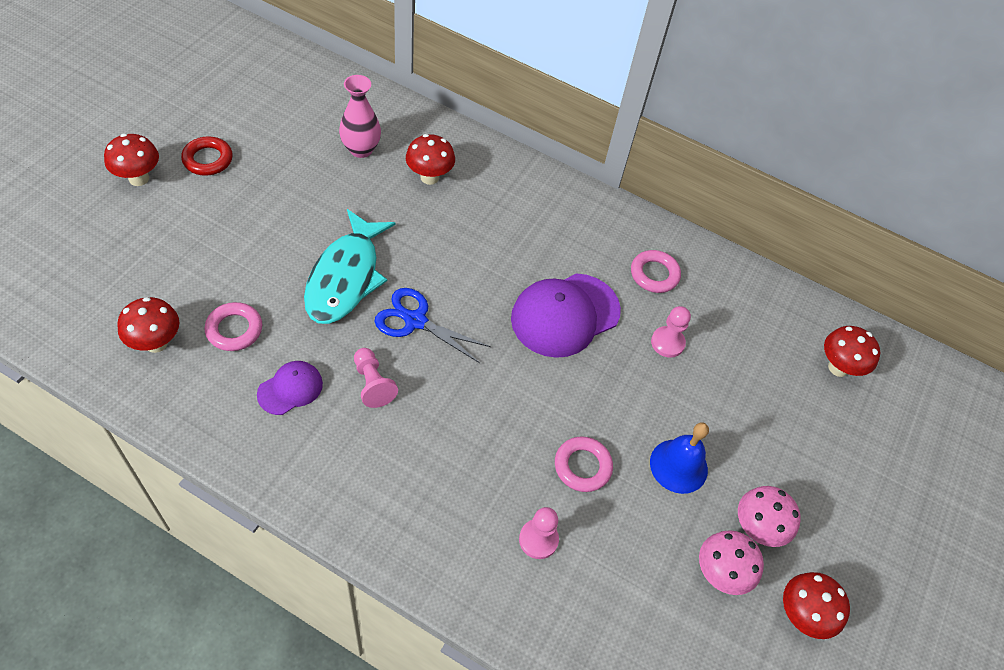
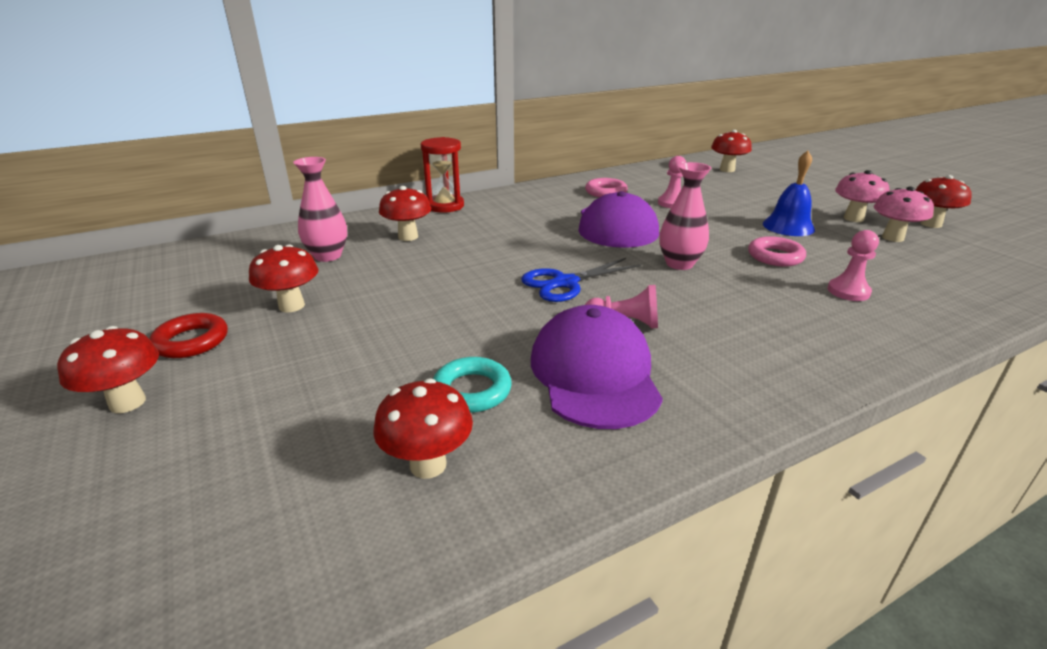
camera: 50 degrees left, 25 degrees down
(234, 330) = (472, 390): pink ring -> turquoise ring
(277, 178) = (291, 306): none -> red mushroom
(290, 389) = (594, 374): purple cap -> purple cap, size x1.89
(346, 277) = (474, 302): turquoise fish -> none
(509, 391) = (679, 264): none -> pink vase
(514, 166) = (445, 206): none -> red hourglass

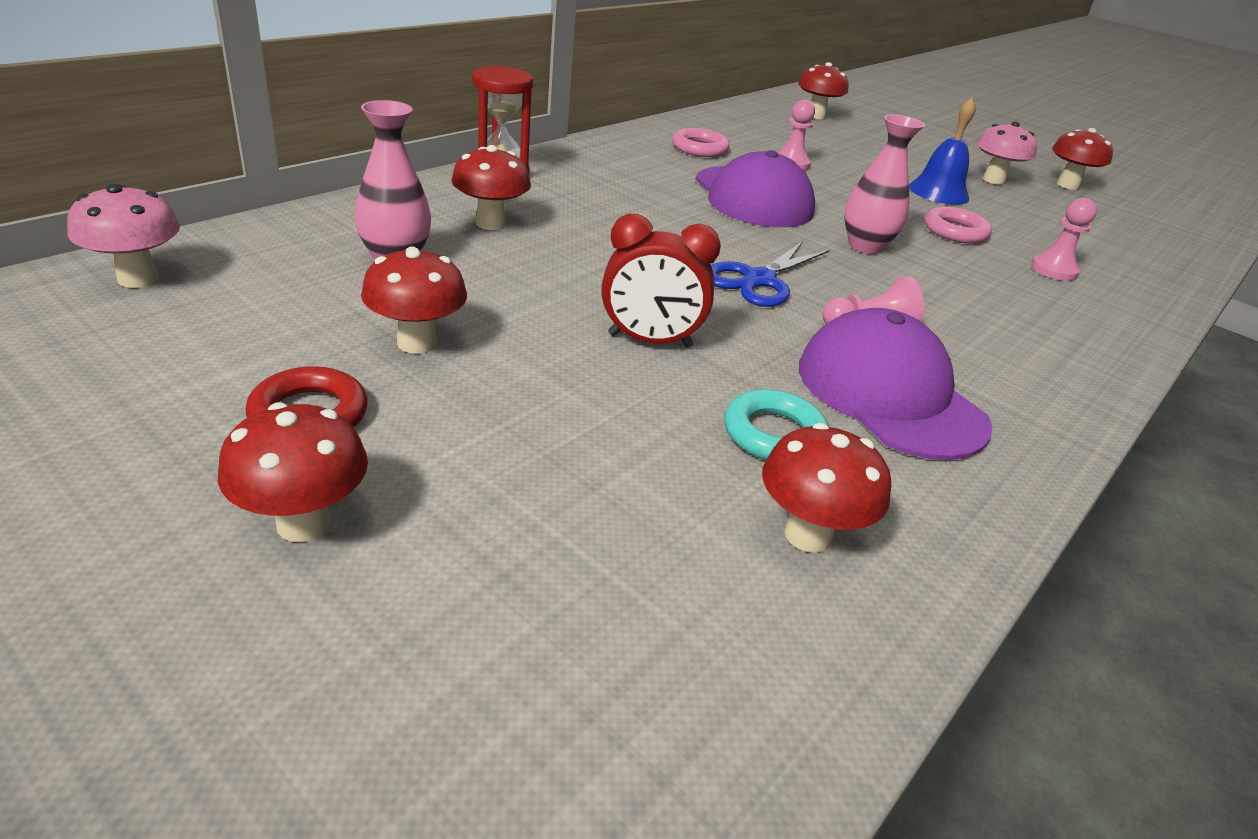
camera: 25 degrees left, 5 degrees up
(442, 318) = (650, 341): none -> red clock
(892, 238) = (1046, 203): pink mushroom -> pink mushroom (138, 278)

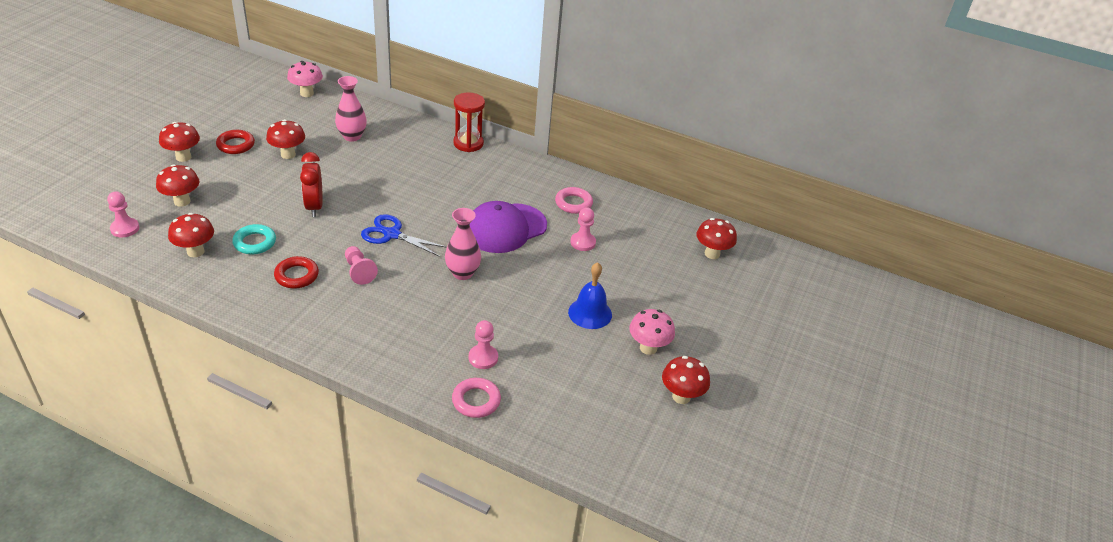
camera: 75 degrees right, 5 degrees up
(490, 223) = (404, 151): red mushroom -> red mushroom (182, 201)
(678, 694) = (125, 228): none -> pink pawn
(890, 395) = (296, 275): purple cap -> red ring
(955, 231) = (517, 315): pink ring -> pink ring (476, 401)

